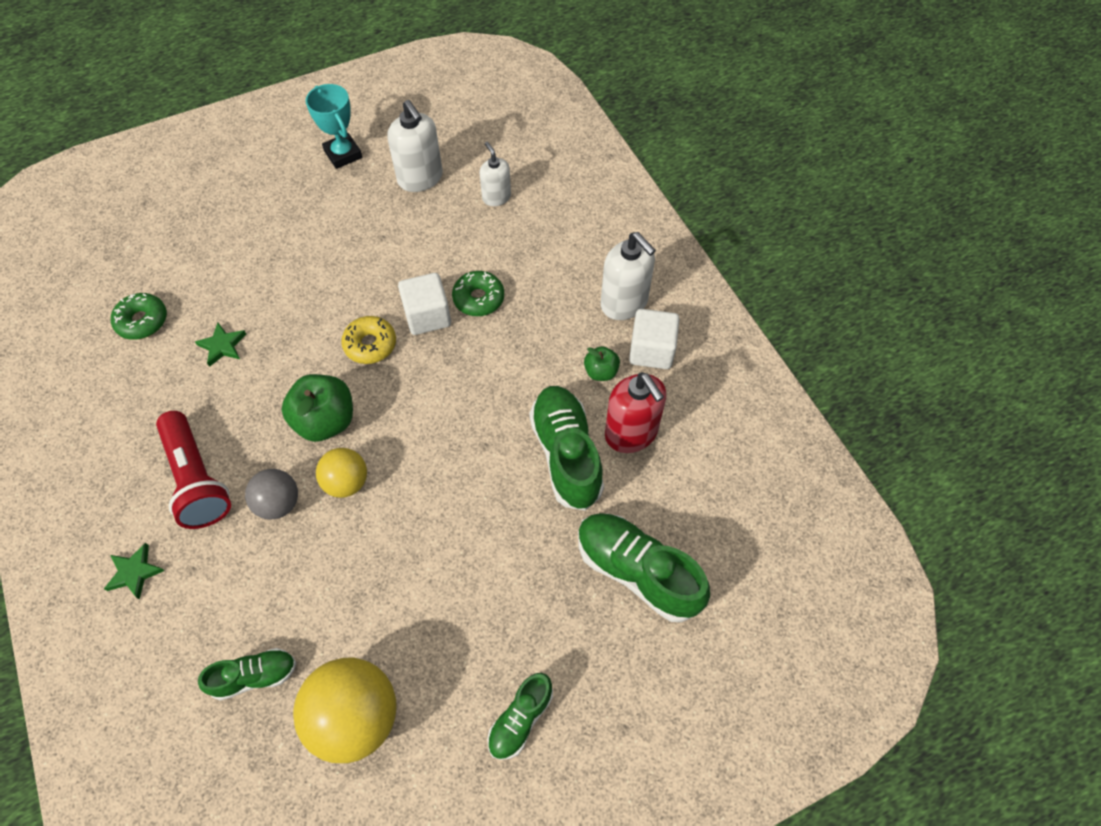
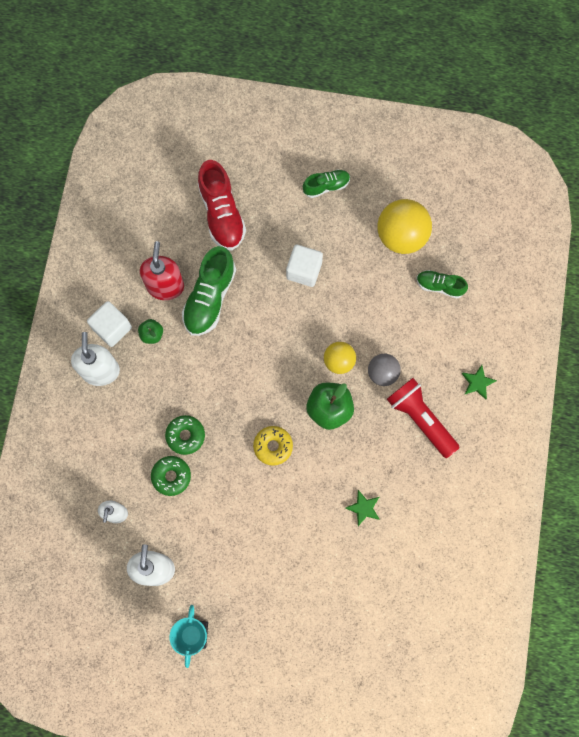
camera: 145 degrees left, 15 degrees up
(142, 321) = (405, 565): green donut -> green donut (171, 476)
(197, 479) = (420, 419): red flashlight -> red flashlight turned 45 degrees counterclockwise
(427, 316) = (225, 444): white cube -> white cube (304, 270)
(637, 571) = (222, 214): green shoe -> red shoe

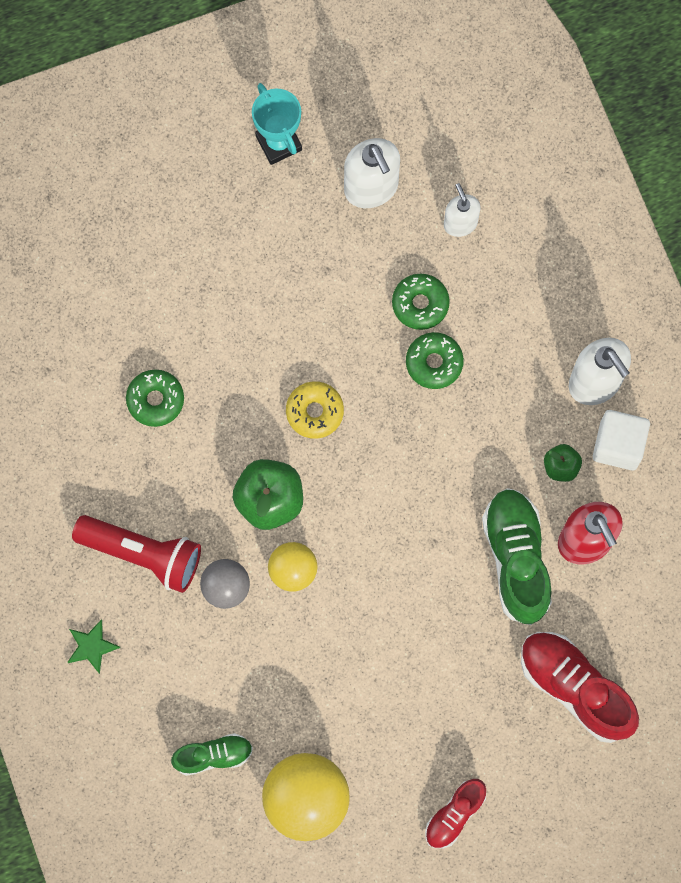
camera: 150 degrees right, 0 degrees up
(304, 270) = (412, 671): white cube -> none
(326, 186) = (454, 815): green shoe -> red shoe
(363, 508) = (155, 400): green star -> green donut

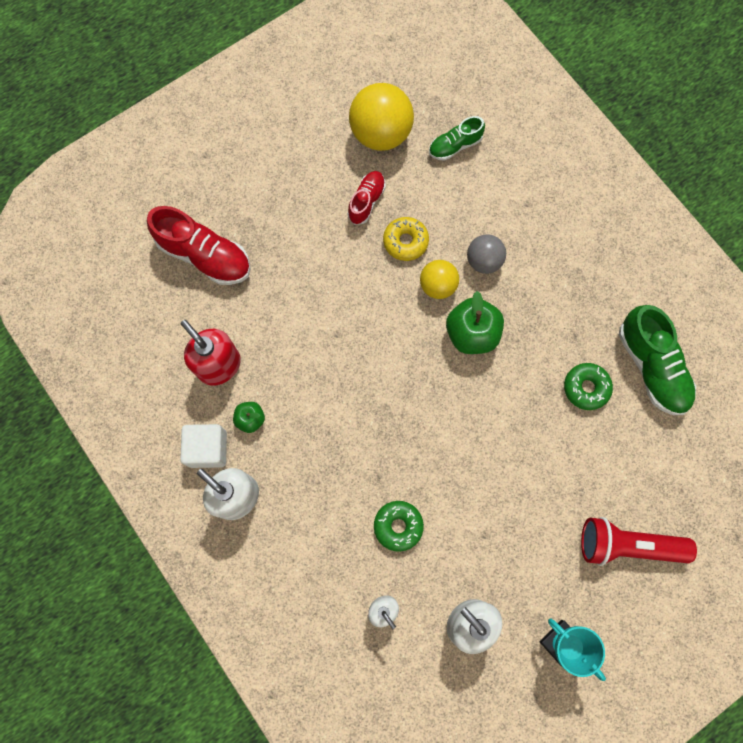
camera: 165 degrees right, 0 degrees up
(92, 647) = (567, 195): green star -> none
(143, 554) = (553, 269): red flashlight -> red flashlight (627, 545)
(314, 412) = (458, 411): yellow donut -> yellow donut (405, 241)
(434, 363) = (373, 478): green donut -> none
(454, 815) = (273, 149): red shoe -> red shoe (366, 201)
(516, 559) = (270, 338): green shoe -> green shoe (652, 367)

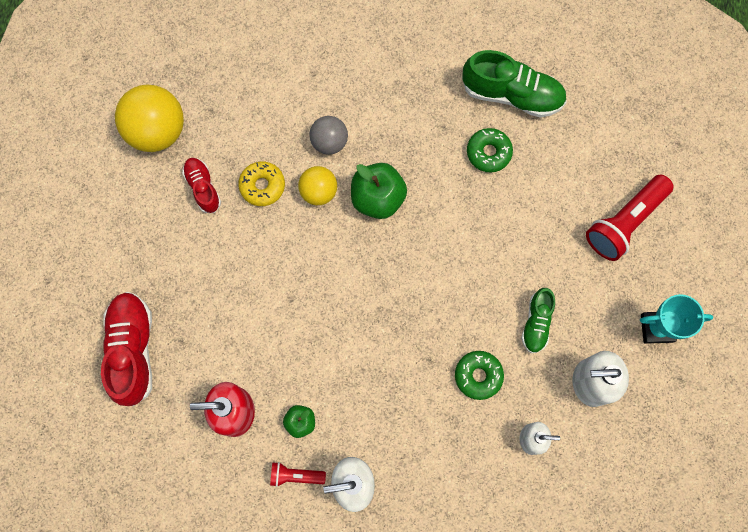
camera: 50 degrees left, 0 degrees up
(205, 255) = (133, 350): red shoe -> red shoe turned 75 degrees counterclockwise
(208, 449) = (295, 475): white cube -> red flashlight
(455, 146) = (219, 85): green shoe -> green shoe (536, 323)

